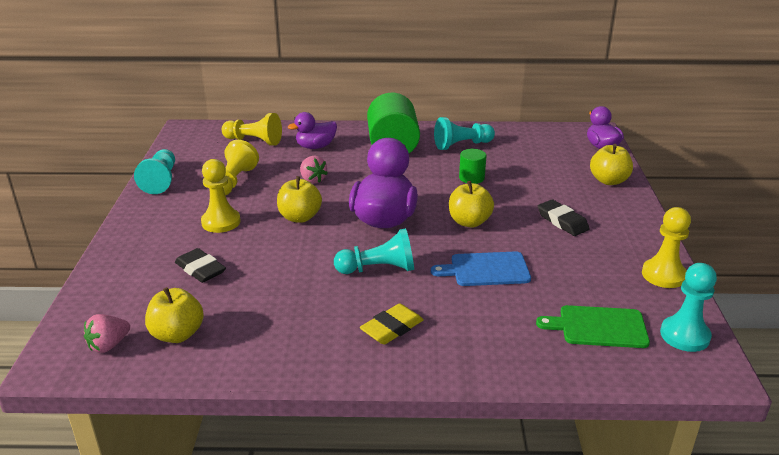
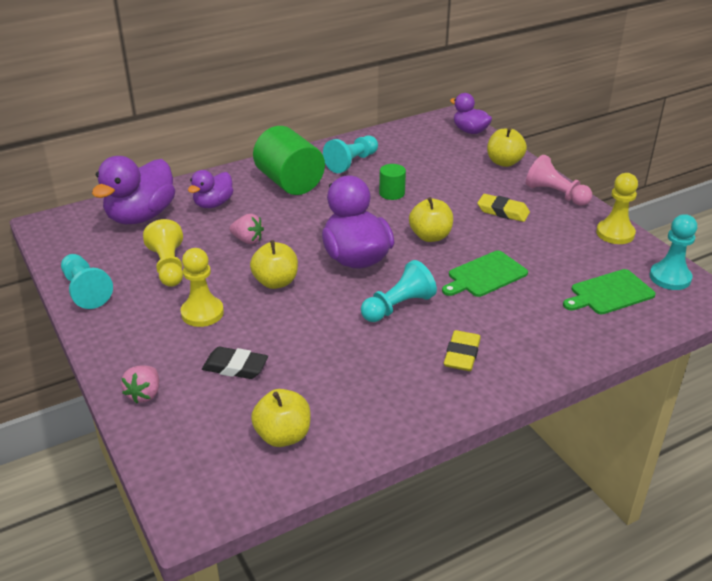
camera: 30 degrees left, 5 degrees up
(109, 345) = (228, 473): pink strawberry -> pink strawberry (144, 394)
(254, 141) = (141, 216): yellow pawn -> purple duck
(486, 269) = (485, 275): blue cutting board -> green cutting board
(562, 221) = (503, 211): black eraser -> yellow eraser
(634, 222) = (556, 194): none -> pink pawn

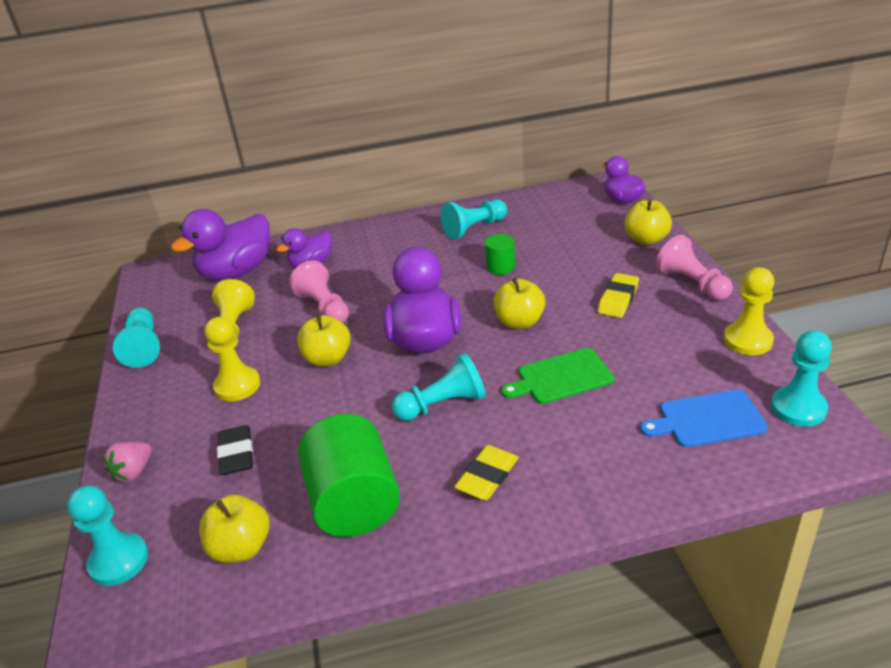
camera: 20 degrees right, 0 degrees up
(176, 463) = (119, 561): none -> turquoise pawn
(235, 367) = (236, 454): black eraser -> black eraser turned 45 degrees clockwise
(247, 240) = (324, 307): pink strawberry -> pink pawn
(290, 182) = (399, 246): green cylinder -> green cylinder (354, 502)
(503, 211) = (618, 299): yellow eraser -> yellow eraser turned 75 degrees clockwise
(609, 293) = (707, 419): green cutting board -> blue cutting board

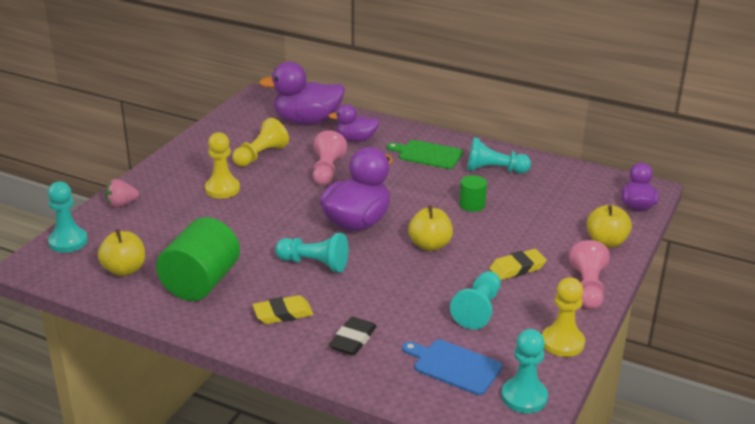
camera: 35 degrees right, 5 degrees down
(144, 347) = (203, 140): turquoise pawn -> turquoise pawn (478, 310)
(236, 454) = (177, 224): black eraser -> black eraser (353, 340)
(328, 359) = (288, 202): yellow apple -> none
(561, 377) = (404, 290): green cutting board -> green cutting board (427, 154)

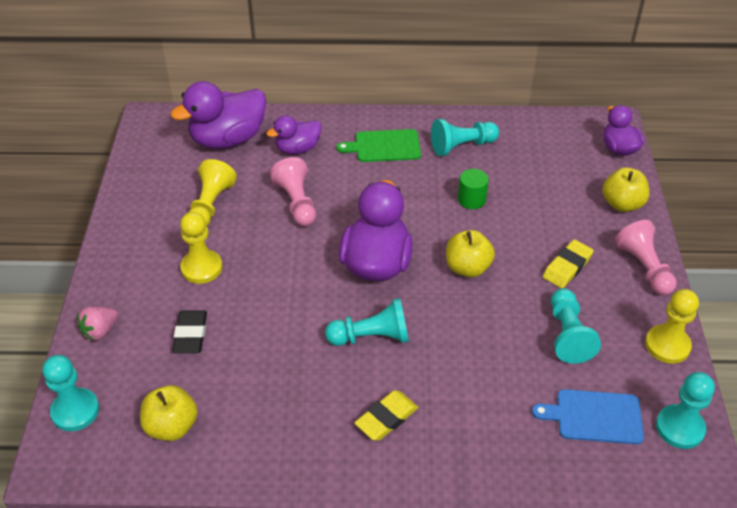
camera: 25 degrees left, 15 degrees up
(201, 283) = (271, 411): green cylinder -> none
(353, 340) = (479, 424): black eraser -> black eraser (190, 335)

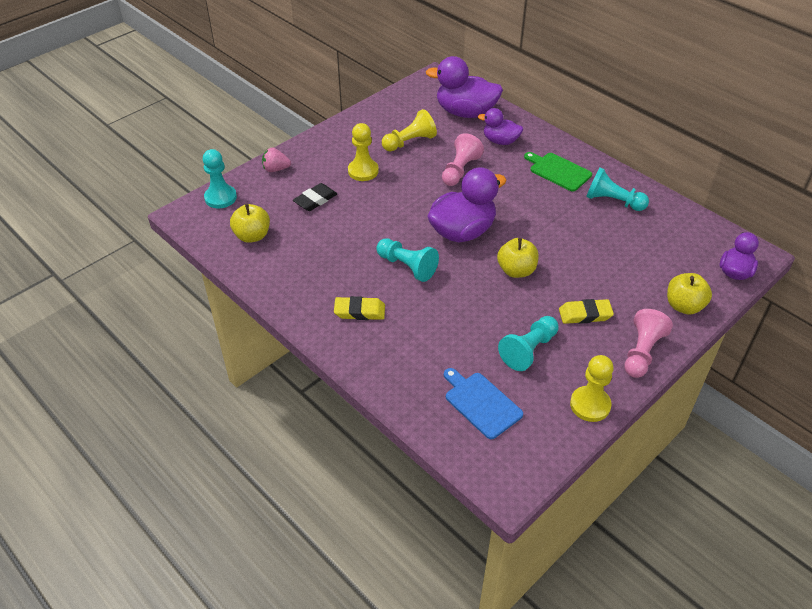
camera: 45 degrees right, 0 degrees up
(471, 199) = (574, 235): green cylinder -> none
(679, 428) = (528, 452): turquoise pawn -> none

